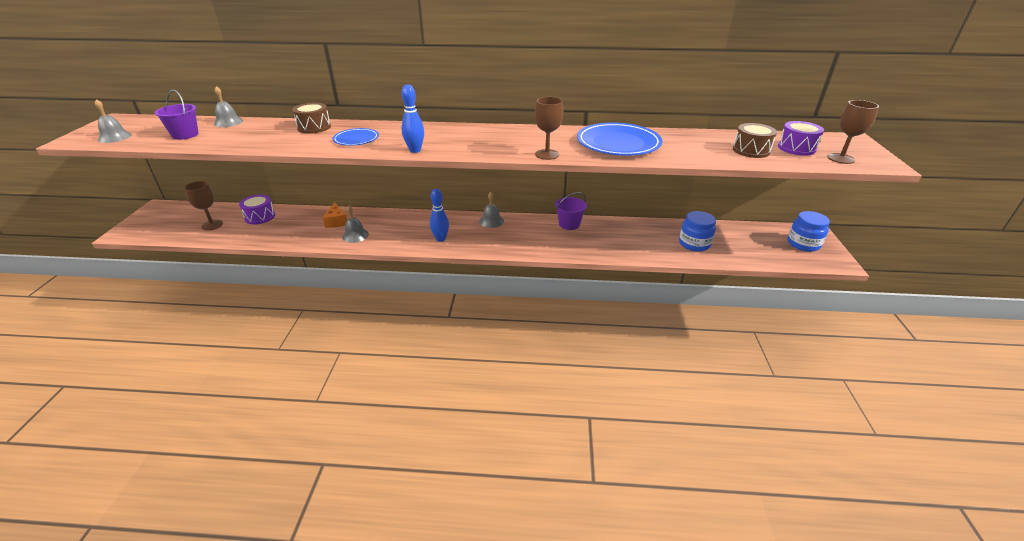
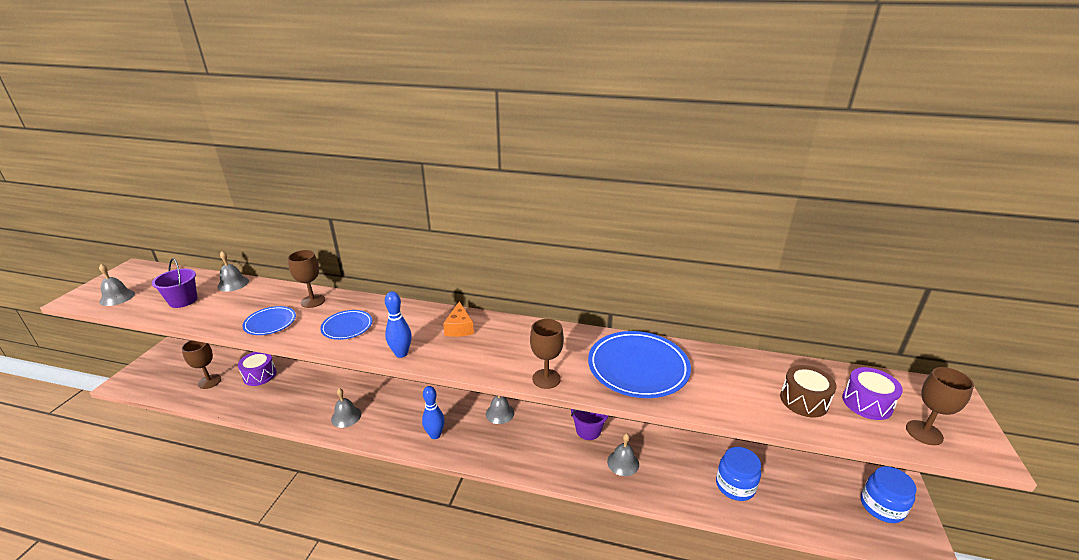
camera: 10 degrees right, 5 degrees down
(281, 142) = (270, 323): none -> blue plate
(314, 127) = (313, 301): brown drum -> brown goblet
(336, 221) = (334, 392): orange cheese -> orange cheese (459, 328)
(603, 240) = (623, 463): none -> grey bell

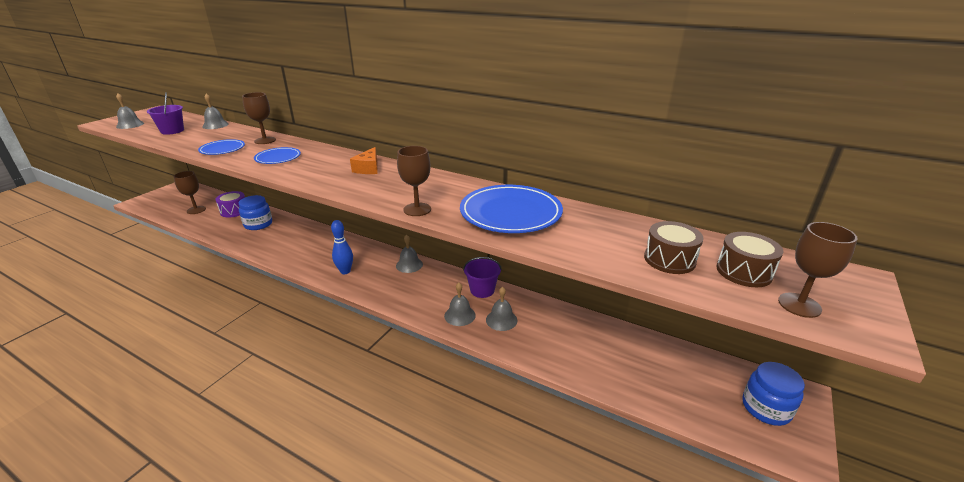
camera: 15 degrees right, 0 degrees up
(346, 416) = (282, 247): grey bell -> grey bell (459, 315)
(401, 353) = (307, 178): blue bowling pin -> none
(735, 486) = (605, 358): blue jar -> blue jar (258, 224)
(867, 403) = (744, 272): purple drum -> brown drum

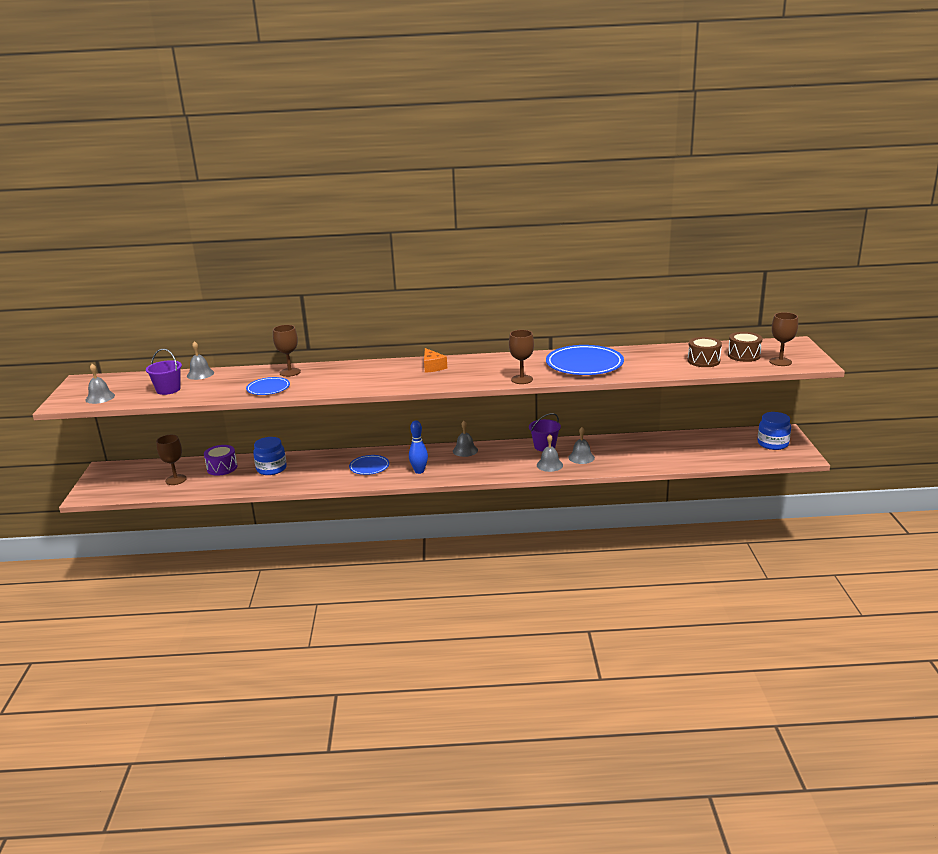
camera: 30 degrees left, 5 degrees down
(278, 158) = (338, 380): blue plate -> blue plate (369, 467)

